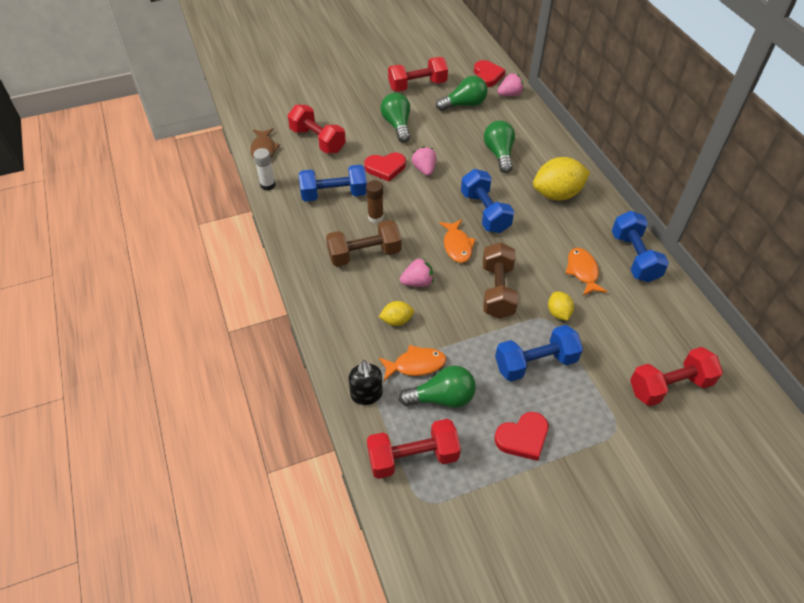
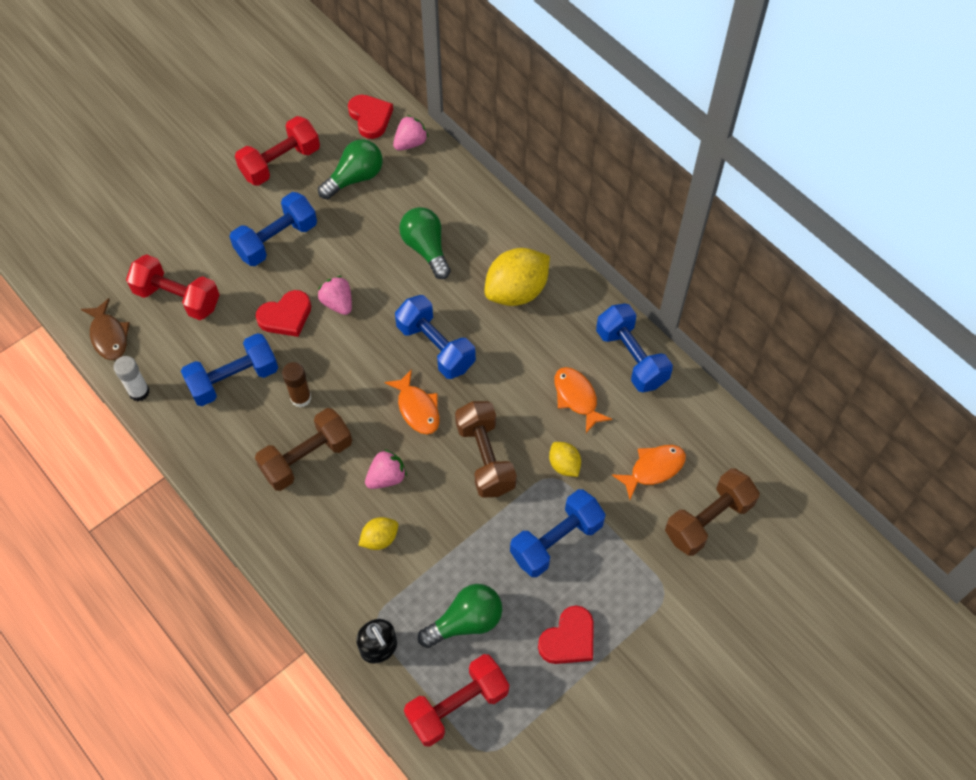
camera: 20 degrees left, 10 degrees up
(397, 125) = (276, 240): green light bulb -> blue dumbbell
(416, 365) = (422, 590): orange fish -> orange fish (653, 469)
(669, 386) = (708, 520): red dumbbell -> brown dumbbell

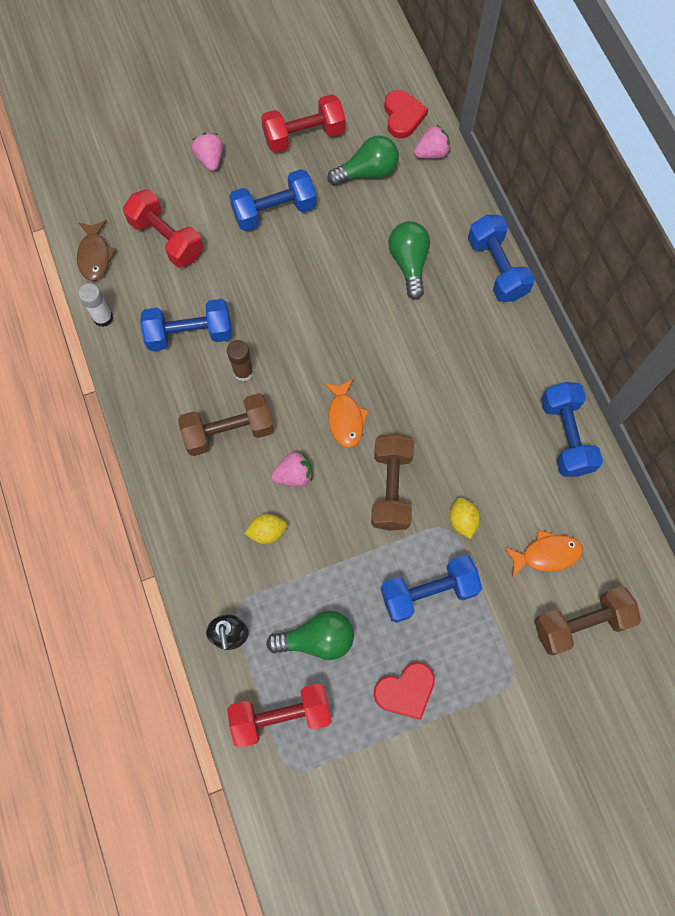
camera: 20 degrees right, 10 degrees up
(286, 316) = (257, 288): red heart -> none
(338, 303) = (308, 291): pink strawberry -> pink strawberry (210, 159)
(436, 347) = (384, 363): blue dumbbell -> blue dumbbell (496, 268)
(516, 291) = (479, 333): yellow lemon -> none
(577, 397) = (498, 458): orange fish -> none

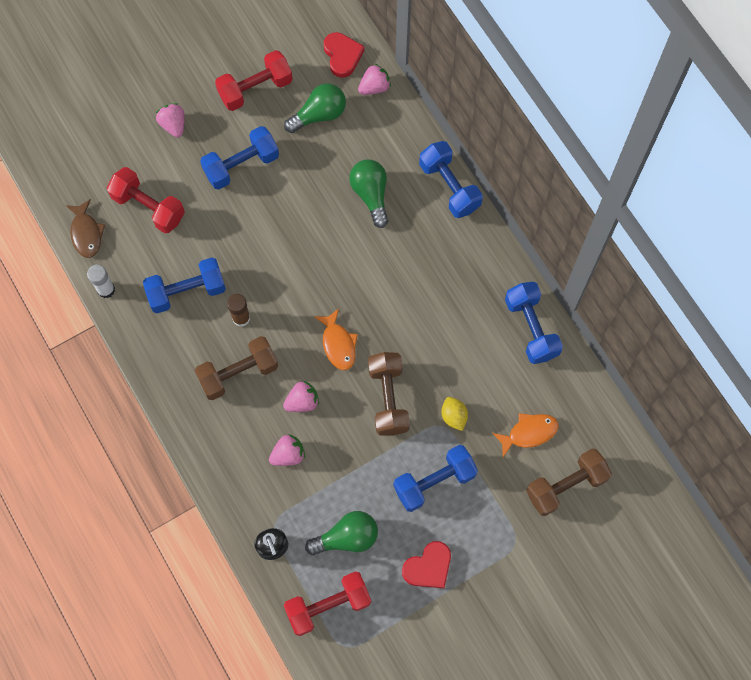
camera: 10 degrees left, 0 degrees up
(267, 532) = (288, 455): yellow lemon -> pink strawberry

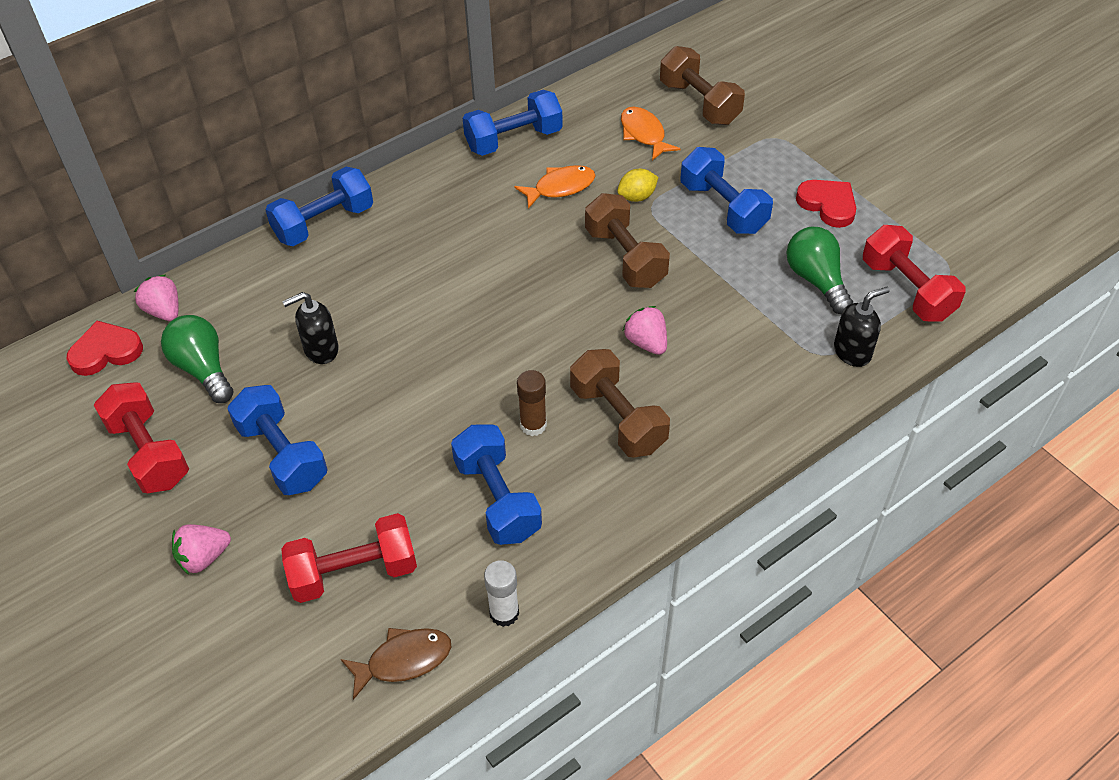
camera: 95 degrees left, 20 degrees down
(148, 207) = (354, 572): red dumbbell -> red dumbbell turned 45 degrees clockwise
(288, 455) = (723, 350): pink strawberry -> none
(325, 186) = (321, 350): none -> black soap dispenser
(338, 344) = (558, 313): orange fish -> orange fish (560, 187)
(371, 195) = (335, 300): green light bulb -> none
(388, 398) = (625, 257): brown dumbbell -> brown dumbbell turned 75 degrees clockwise

